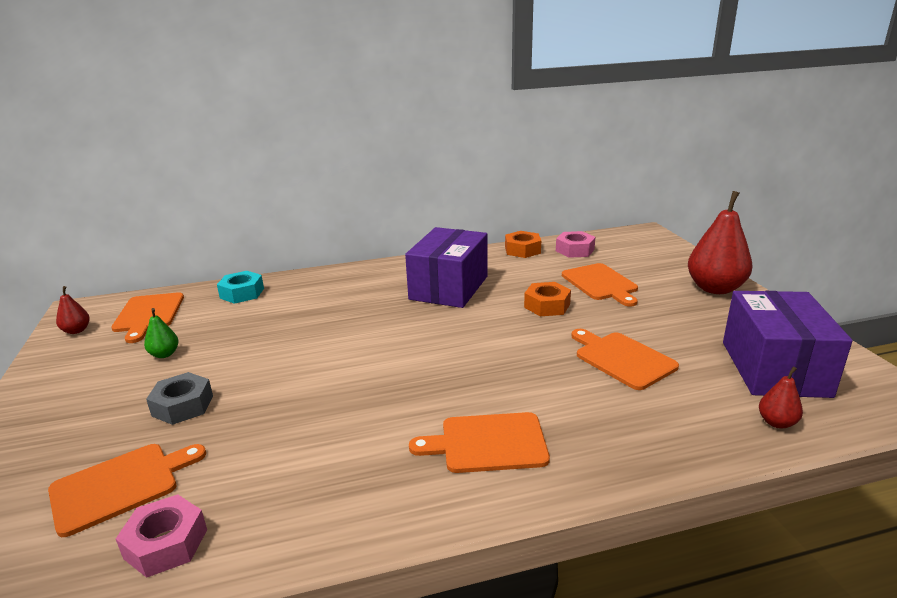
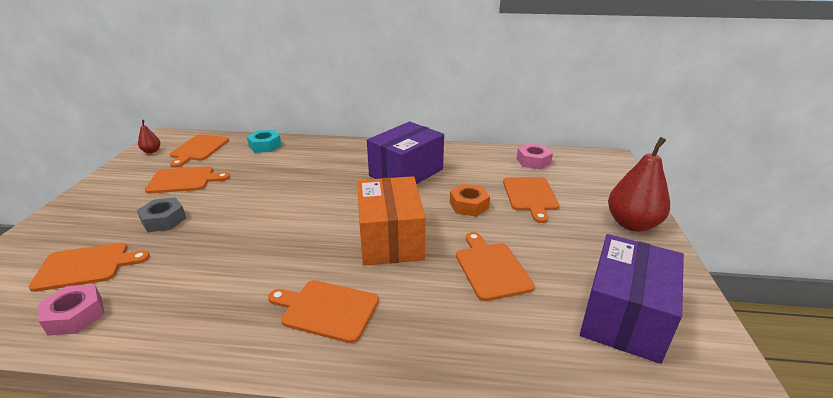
camera: 20 degrees right, 5 degrees up
(164, 354) = (184, 180): green pear -> orange cutting board
(493, 357) = (390, 239): none -> orange box
(522, 250) = (490, 152): orange nut -> none
(776, 422) = (581, 370): red pear -> none

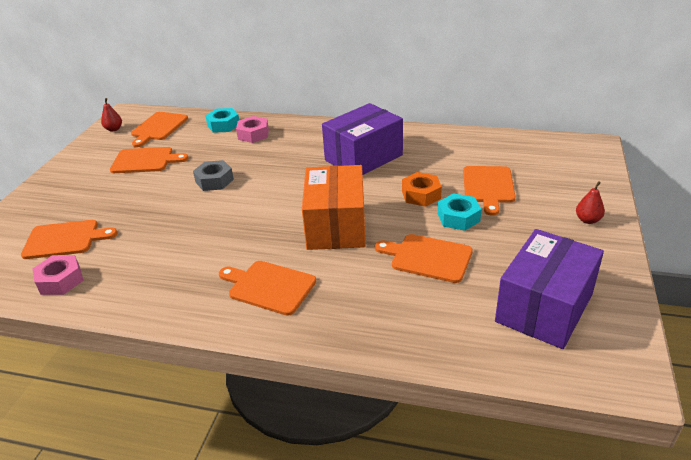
camera: 10 degrees right, 5 degrees up
(164, 220) = (128, 200): grey nut -> grey nut (214, 181)
(491, 268) = (428, 258): orange cutting board -> orange cutting board turned 60 degrees counterclockwise
(510, 226) = (458, 217): none -> turquoise nut
(533, 161) = (503, 148): pink nut -> pink nut (253, 134)
(632, 224) = (587, 220): red pear -> red pear, size x0.46

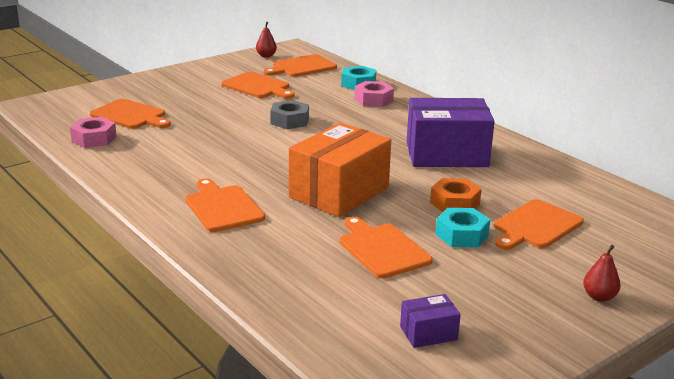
camera: 35 degrees right, 10 degrees down
(544, 308) = (428, 333): purple box -> purple box, size x0.44

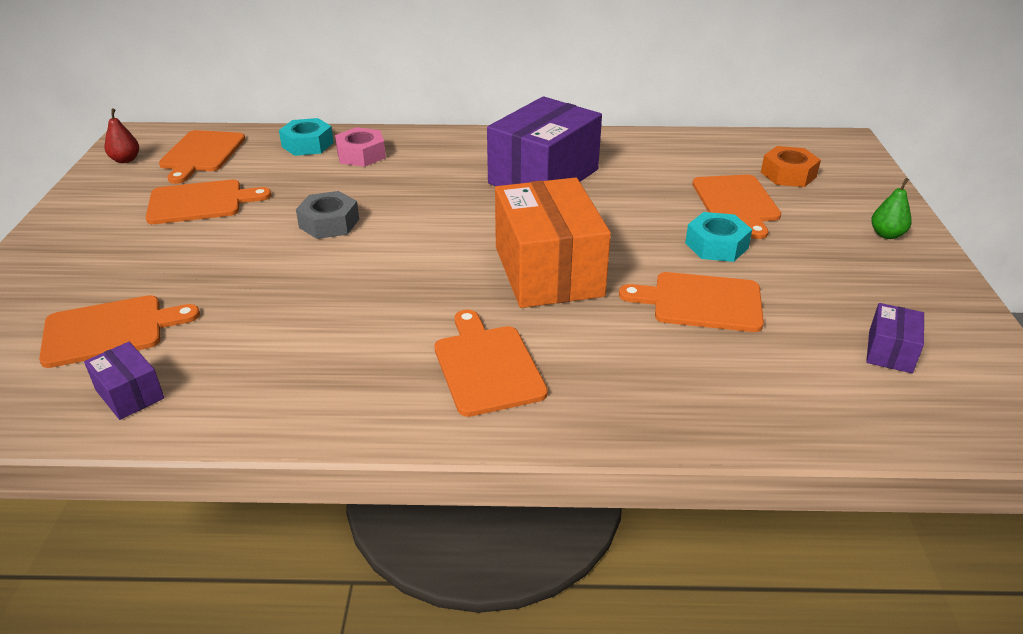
camera: 50 degrees left, 10 degrees up
(94, 139) = (130, 394): pink nut -> purple box
(222, 207) = (487, 366): orange cutting board -> orange cutting board turned 60 degrees clockwise
(455, 203) = (649, 219): orange nut -> orange nut (788, 174)
(599, 297) = (886, 234): red pear -> green pear

